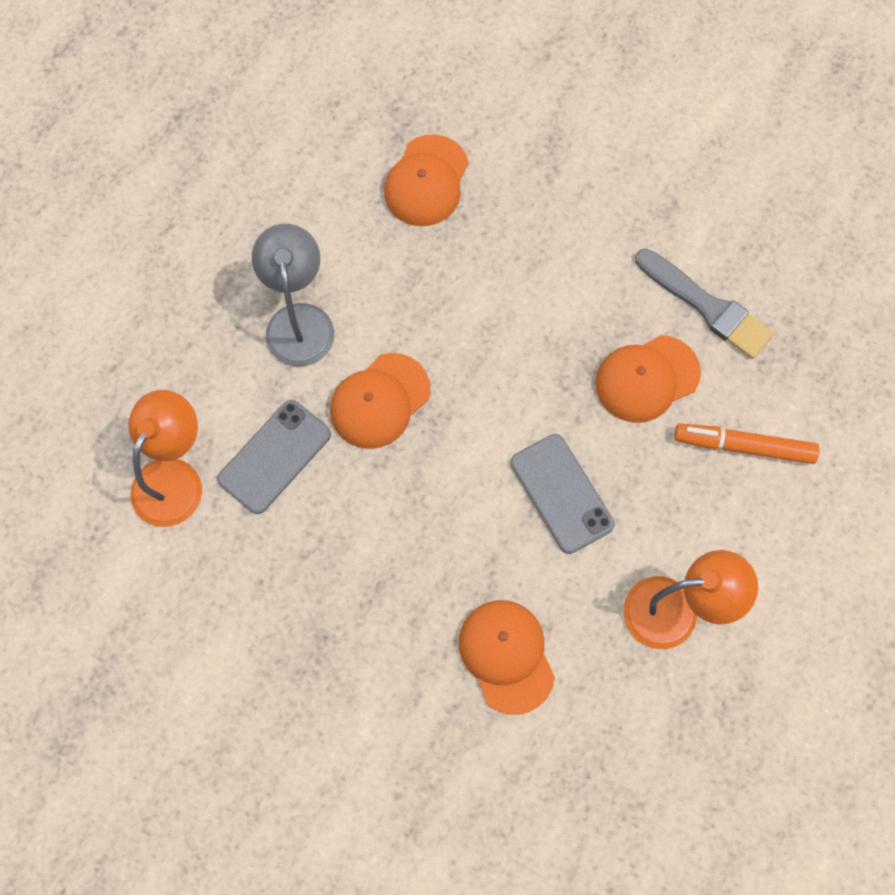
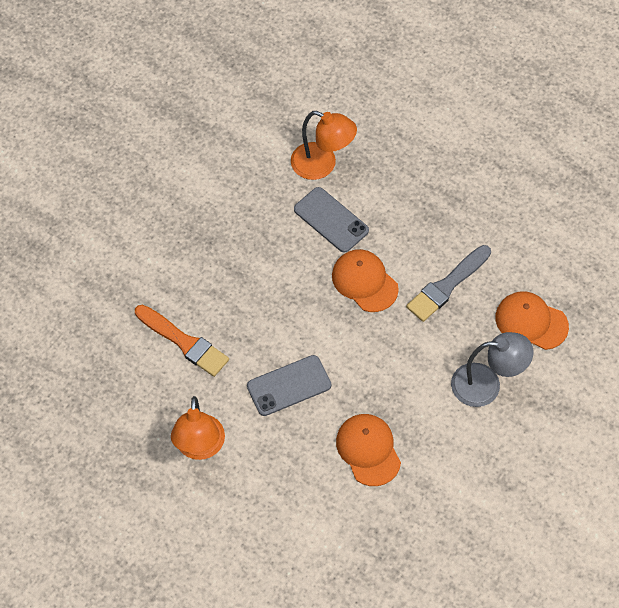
camera: 95 degrees right, 10 degrees down
(299, 320) = (426, 238): grey lamp -> grey lamp (486, 385)
(506, 656) = (184, 342): orange cap -> orange brush
(706, 306) = (422, 498): grey brush -> grey brush (447, 286)
(744, 446) = (311, 508): orange marker -> none

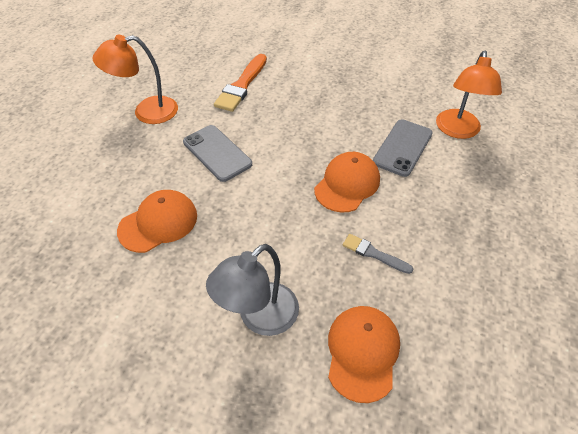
camera: 75 degrees right, 10 degrees down
(447, 286) = (374, 254): grey brush -> grey brush, size x0.58
(486, 385) = (259, 317): grey lamp -> grey lamp turned 60 degrees clockwise

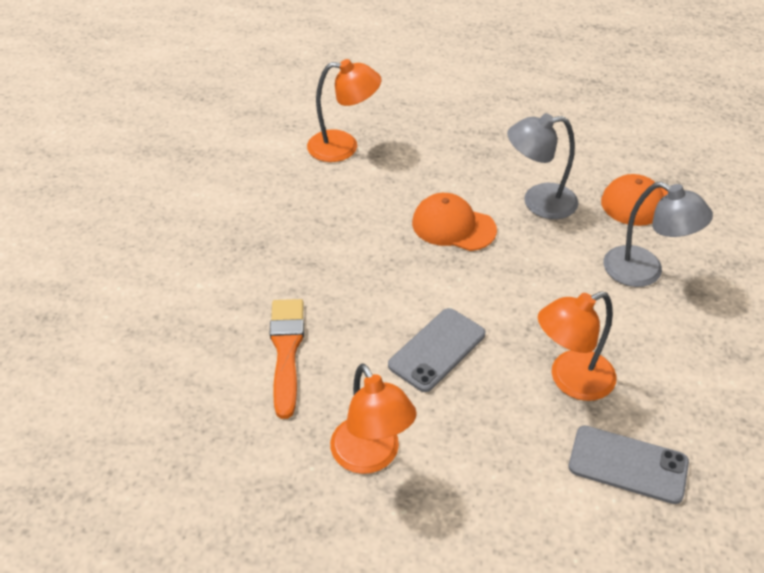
camera: 100 degrees left, 5 degrees down
(158, 223) = (571, 380): orange cap -> orange lamp
(241, 85) = (286, 351): orange brush -> orange brush turned 105 degrees counterclockwise
(374, 254) = (538, 202): grey brush -> grey lamp
(402, 147) = (382, 187): grey phone -> grey phone (628, 465)

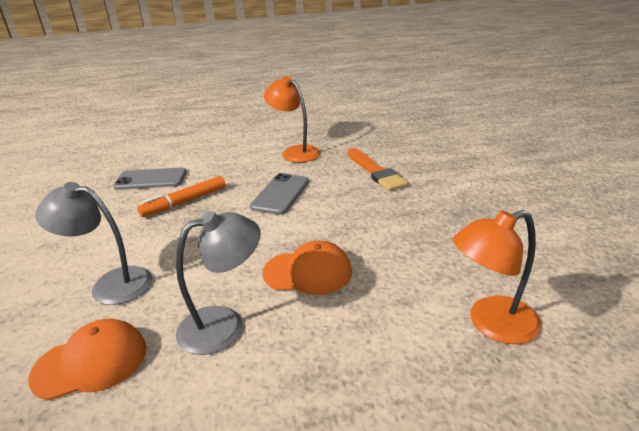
camera: 160 degrees right, 15 degrees down
(571, 380) = (184, 202): orange lamp -> orange marker

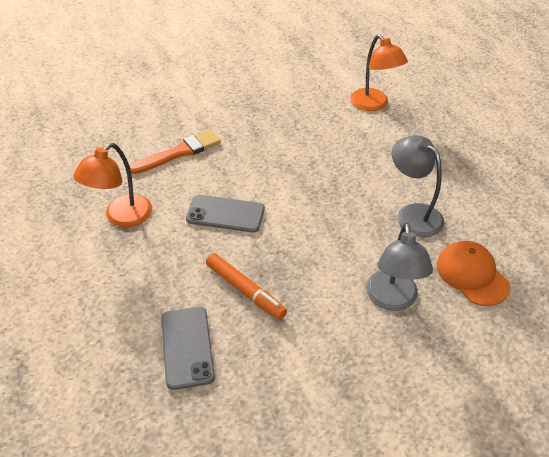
camera: 100 degrees left, 15 degrees up
(308, 272) = (345, 180): orange cap -> none

